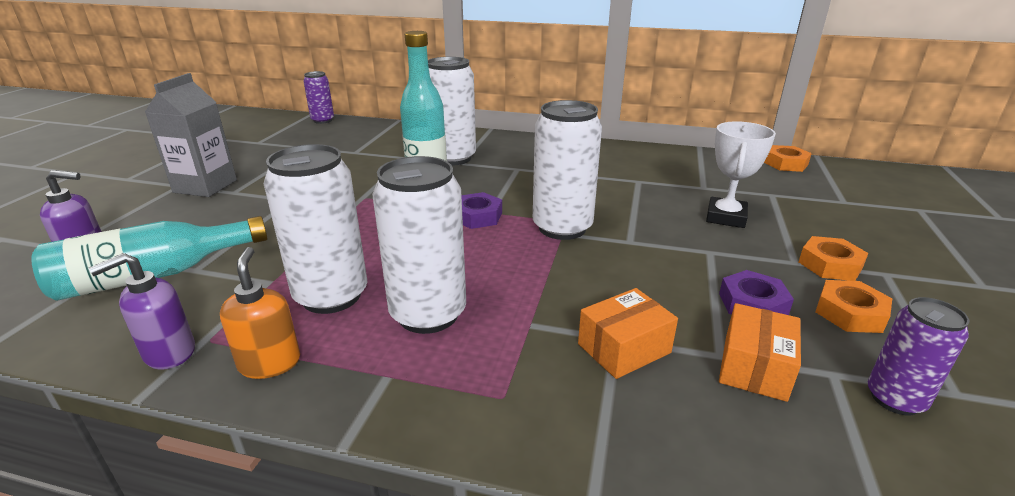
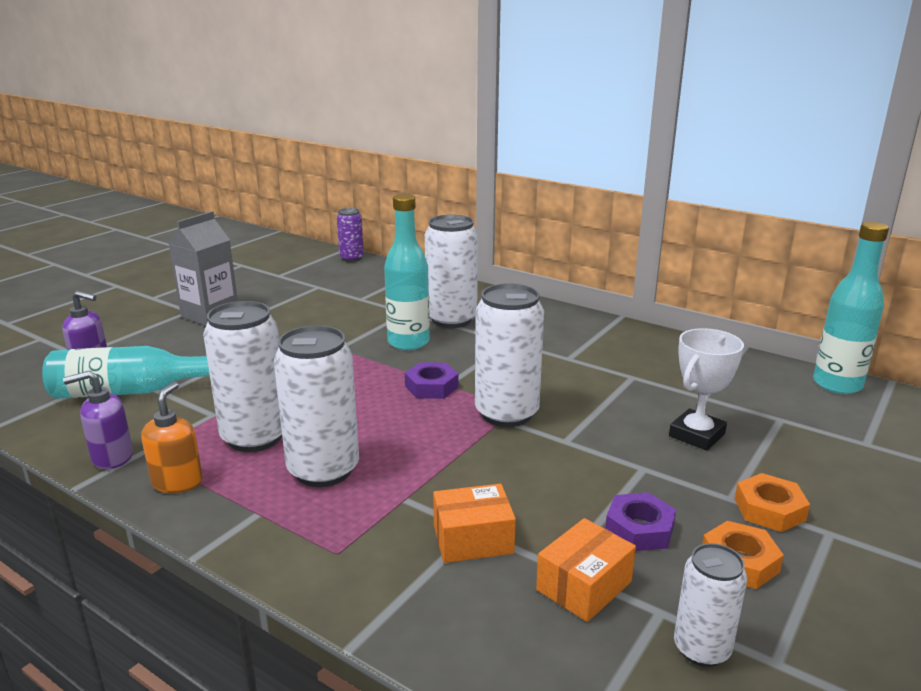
camera: 20 degrees right, 5 degrees down
(785, 163) = (837, 385): orange nut -> turquoise bottle
(895, 399) = (701, 649): purple can -> white can

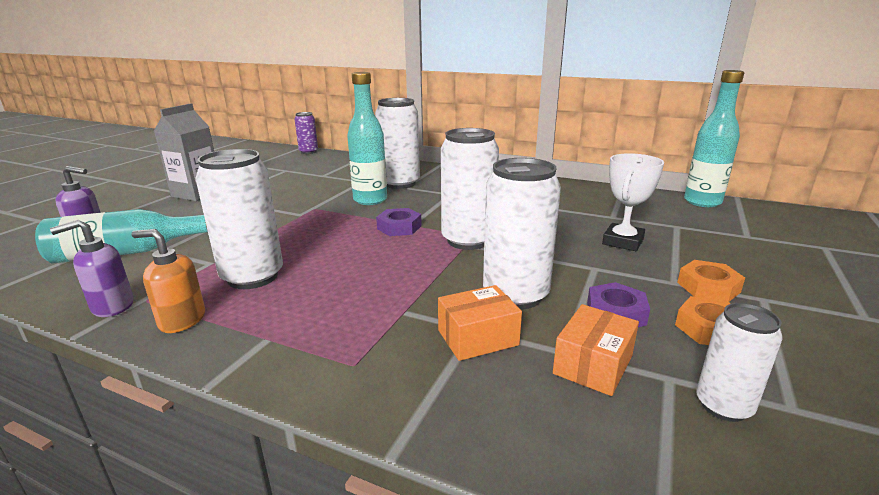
camera: 10 degrees left, 0 degrees up
(177, 482) = (182, 320): orange soap dispenser -> orange soap dispenser turned 75 degrees counterclockwise
(323, 470) = (322, 296): white can -> white can (515, 295)

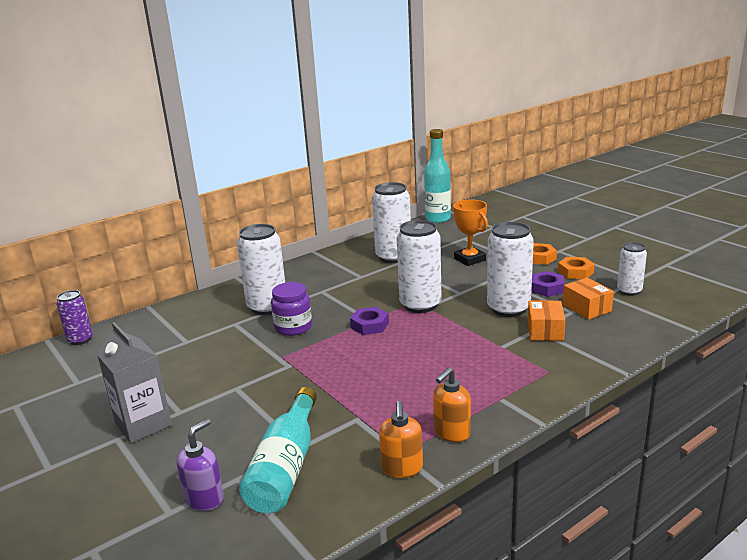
camera: 60 degrees left, 0 degrees up
(112, 306) = (402, 468): purple soap dispenser -> orange soap dispenser
(252, 277) = (403, 399): white can -> white can (393, 257)
(370, 200) = (293, 327): turquoise bottle -> purple jar
(623, 241) = (469, 259): white trophy -> orange trophy

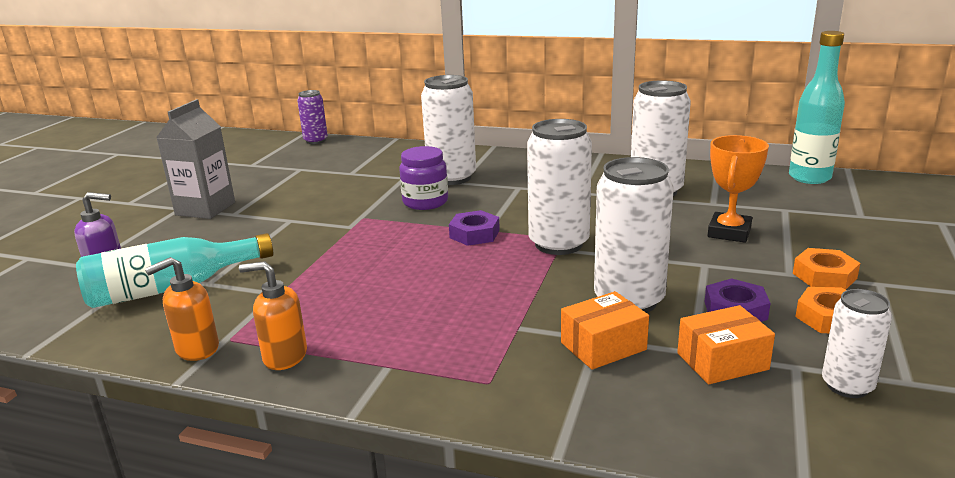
camera: 55 degrees right, 0 degrees up
(586, 308) = (722, 361): orange box -> orange box turned 45 degrees clockwise

